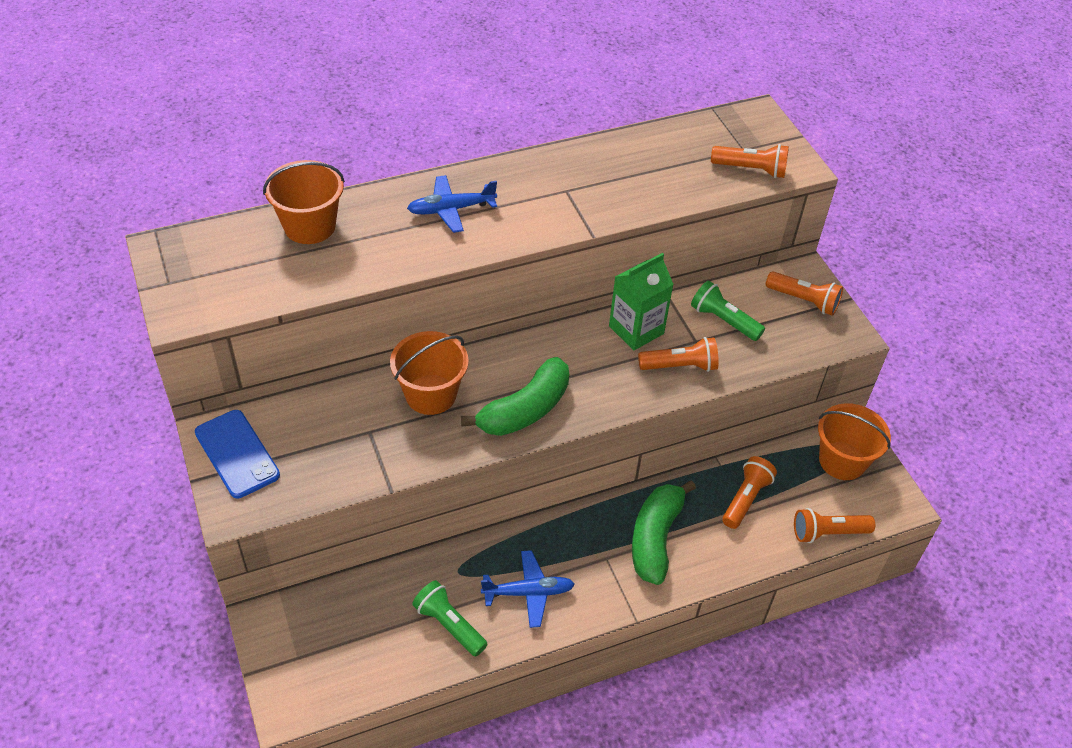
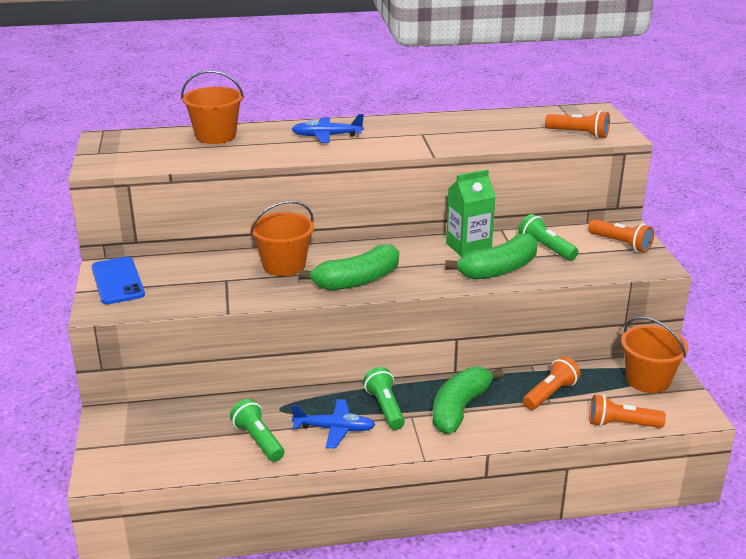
camera: 15 degrees right, 20 degrees down
(575, 550) = (385, 408): none -> green flashlight
(680, 366) = (499, 269): orange flashlight -> green banana

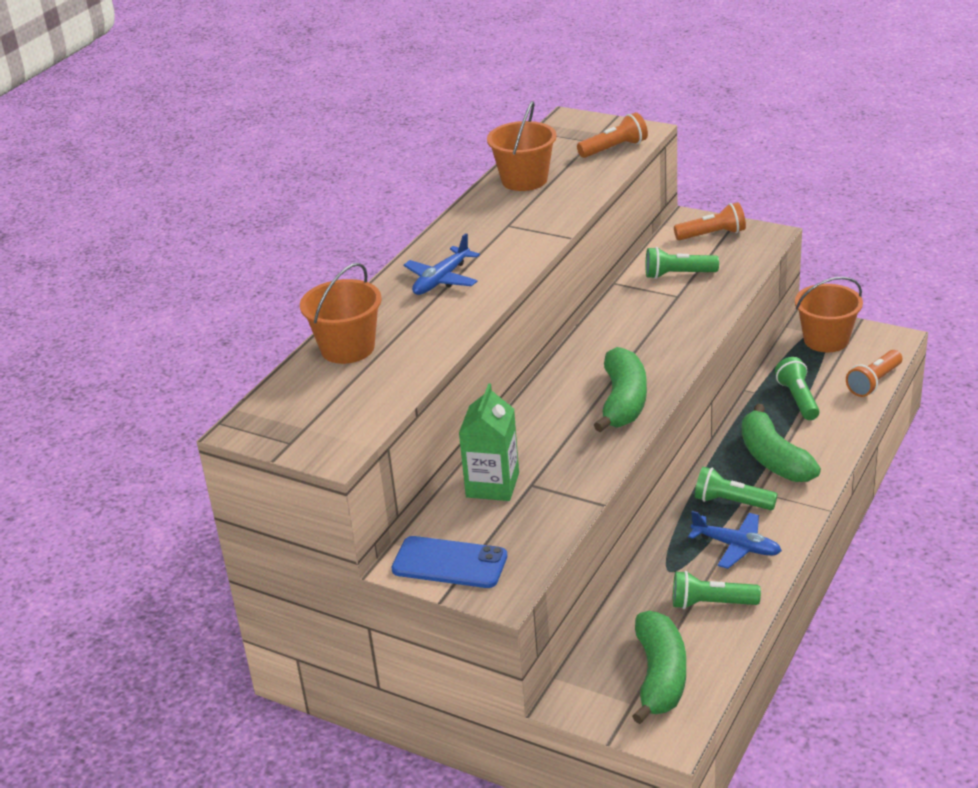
camera: 50 degrees left, 5 degrees up
(284, 265) = (541, 436): orange bucket -> orange bucket (524, 180)
(335, 429) = (737, 546): blue plane -> blue plane turned 75 degrees clockwise
(468, 247) = (628, 314): green carton -> green carton (492, 485)
(499, 269) = (689, 314): green banana -> green banana (660, 676)
(550, 394) = (798, 399): orange flashlight -> green flashlight

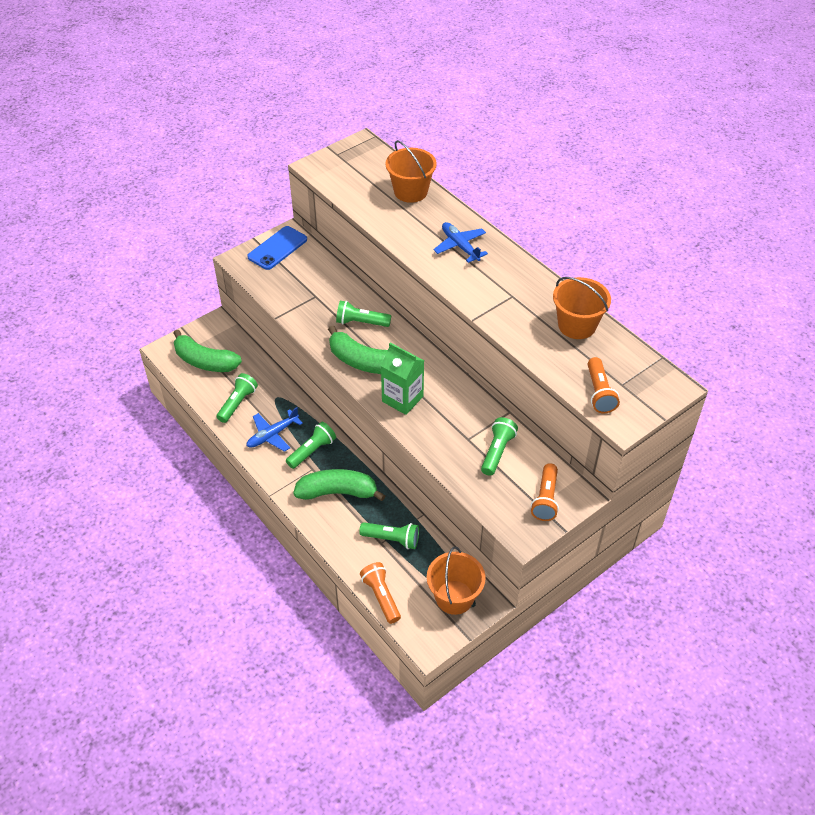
camera: 110 degrees right, 15 degrees up
(492, 485) = (327, 281): green carton -> green carton (402, 399)
(553, 426) = (361, 322): none -> green flashlight

